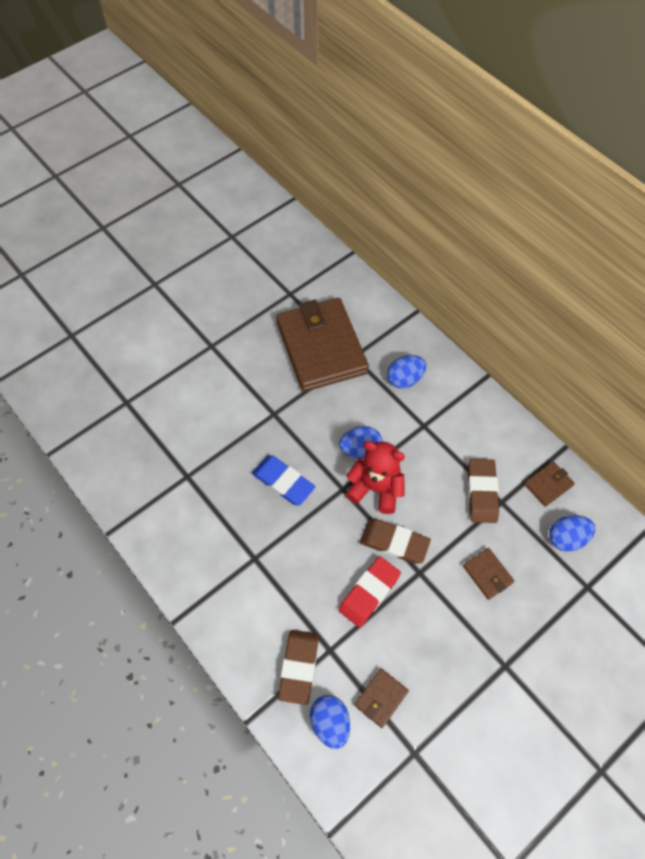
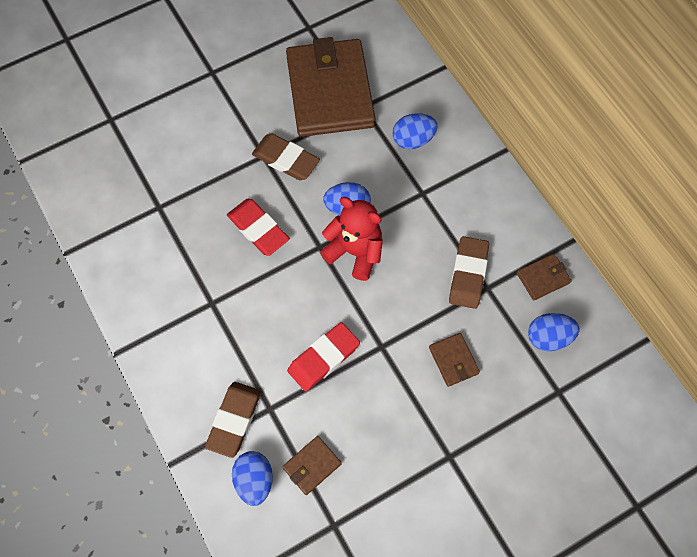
camera: 10 degrees right, 5 degrees up
(283, 482) = (258, 229): blue eraser -> red eraser
(394, 542) = (361, 311): brown eraser -> brown eraser (286, 159)

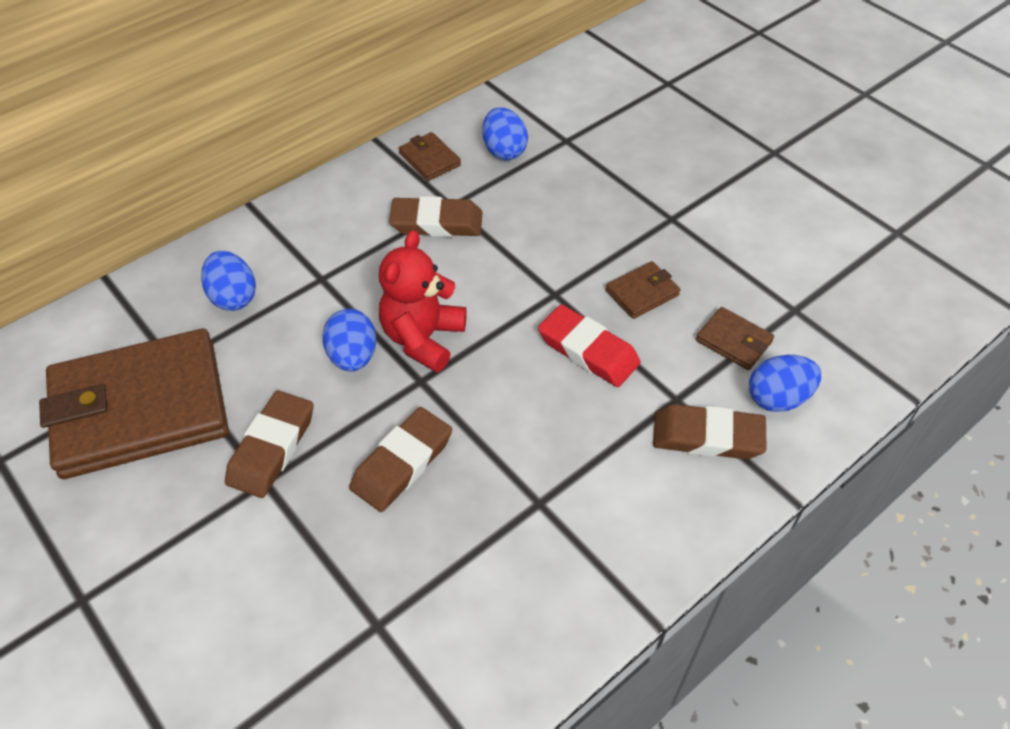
camera: 100 degrees left, 15 degrees down
(258, 229) = (402, 463): red eraser -> brown eraser
(453, 360) = (554, 225): brown wallet -> brown wallet (642, 293)

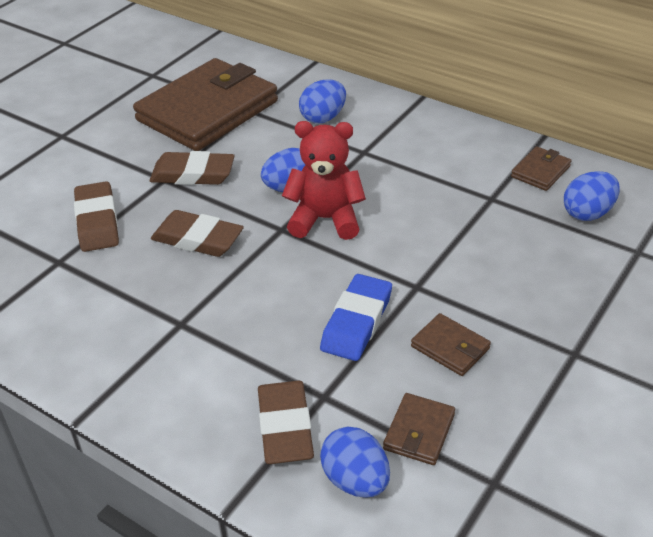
camera: 75 degrees right, 10 degrees down
(140, 409) = (208, 111): brown wallet -> brown wallet turned 75 degrees clockwise
(436, 223) = (462, 195): brown eraser -> brown eraser (97, 221)
(588, 350) = (356, 322): red eraser -> blue eraser

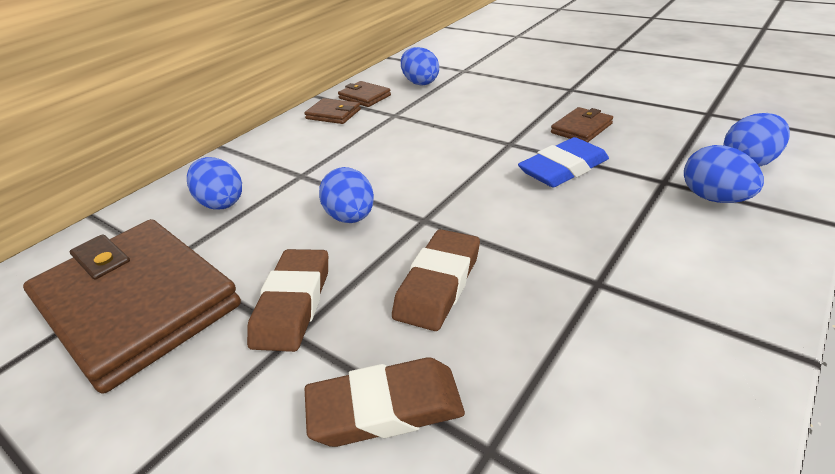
camera: 85 degrees left, 5 degrees down
(285, 427) = (714, 198): brown eraser -> blue egg
(325, 219) = (411, 192): red teddy bear -> none
(356, 322) = (563, 169): blue eraser -> blue eraser turned 60 degrees counterclockwise
(419, 432) = (679, 138): brown wallet -> brown wallet (333, 114)

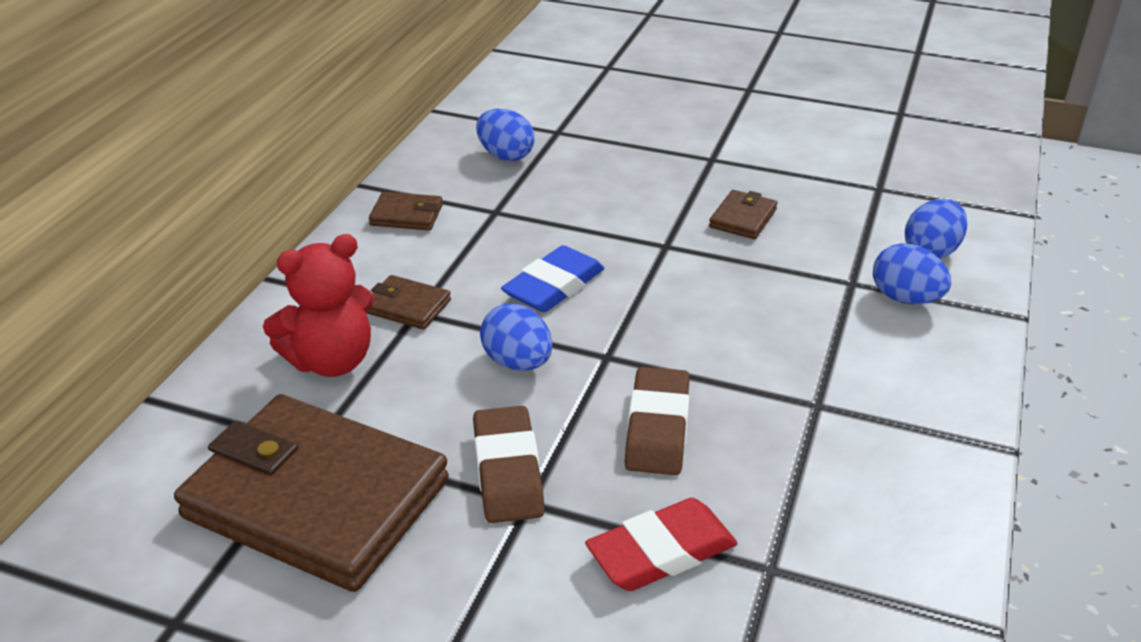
camera: 20 degrees left, 0 degrees up
(221, 203) = (331, 361): blue egg -> red teddy bear
(364, 97) = (436, 184): brown wallet -> brown wallet (407, 306)
(385, 408) = (661, 552): brown eraser -> red eraser
(563, 169) = (740, 276): blue eraser -> blue eraser (554, 286)

